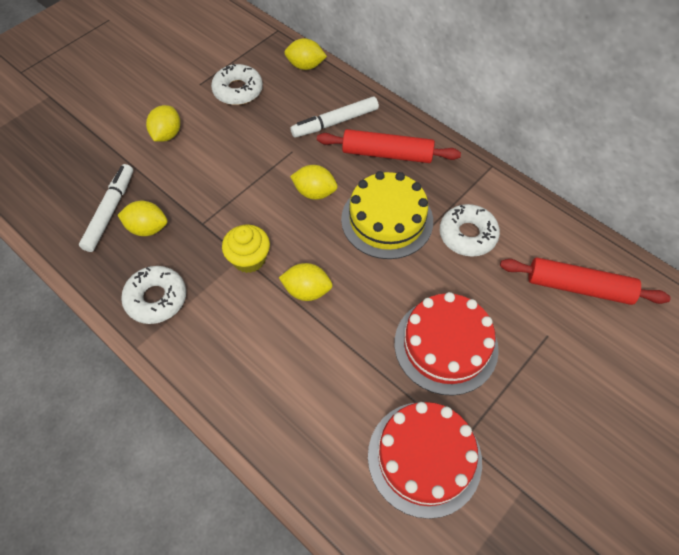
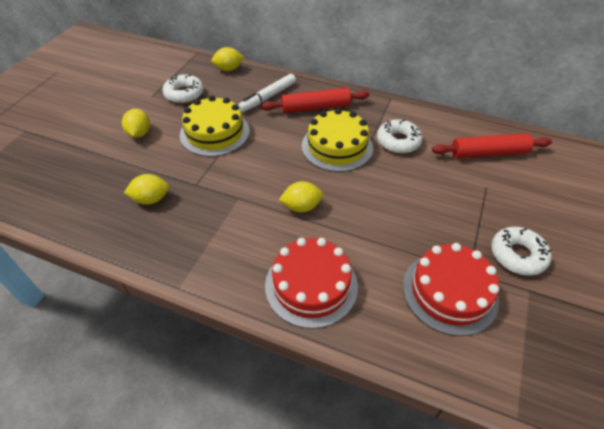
camera: 20 degrees left, 10 degrees down
(110, 211) = (112, 196): white marker -> none
(156, 298) = (181, 246): white donut -> white donut (517, 255)
(249, 259) = (245, 198): yellow cupcake -> none
(251, 158) = (214, 133): none -> yellow cake
(314, 192) = (275, 143): yellow lemon -> none
(446, 345) = (422, 213): red cake -> red cake (311, 285)

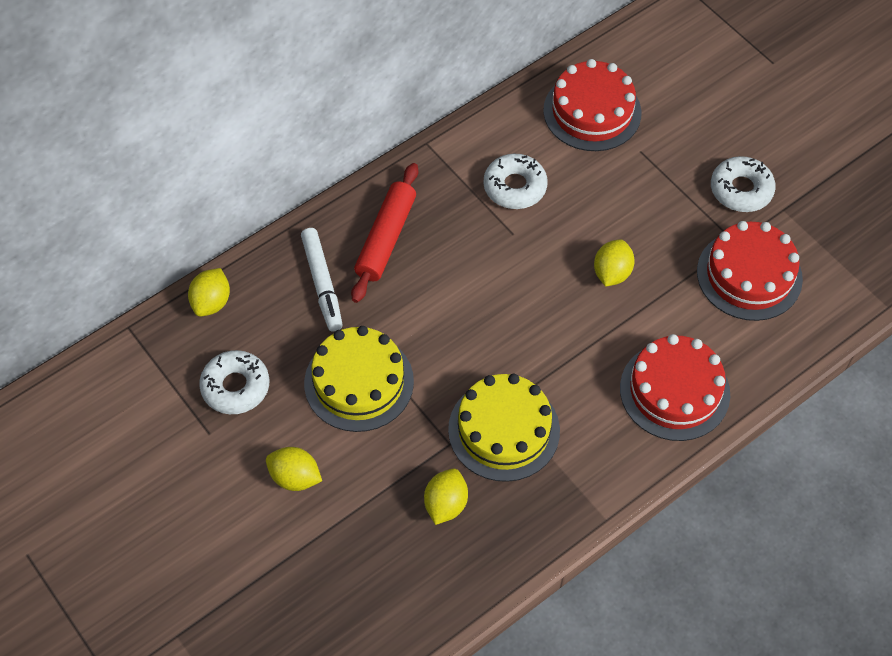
camera: 60 degrees left, 10 degrees up
(301, 207) = (560, 346): yellow lemon -> yellow lemon (612, 273)
(337, 146) = (481, 256): yellow cake -> yellow cake (504, 430)
(488, 152) = (592, 112): red rolling pin -> red cake

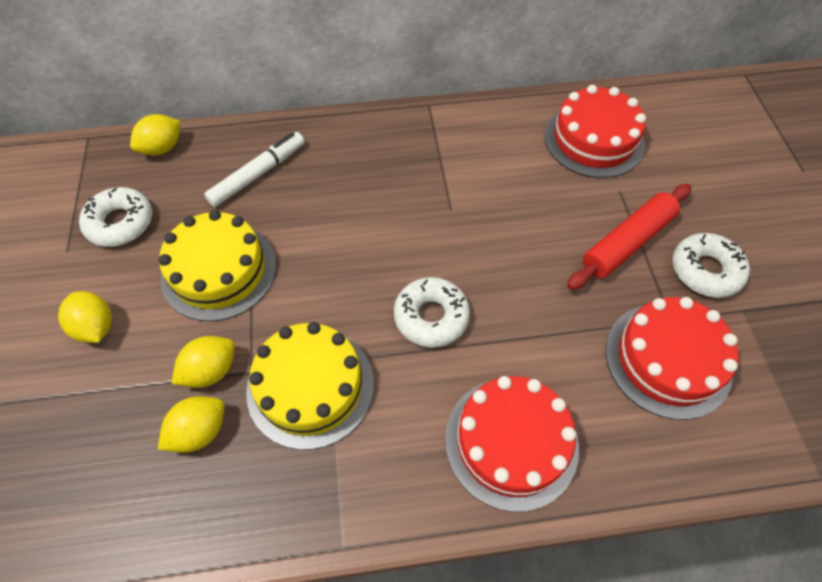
camera: 30 degrees right, 0 degrees up
(322, 283) = (258, 174): white marker -> white marker turned 150 degrees counterclockwise
(386, 238) = (338, 163): red rolling pin -> red rolling pin (627, 243)
(515, 187) = (480, 170): white donut -> white donut (431, 317)
(612, 273) = (521, 287): yellow lemon -> yellow lemon (211, 370)

